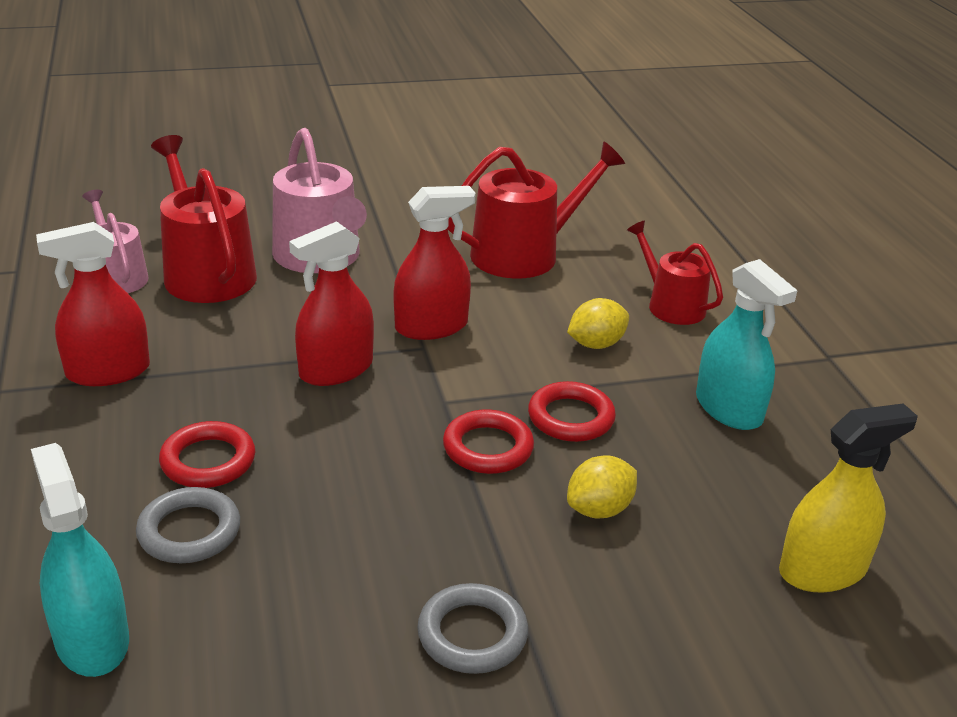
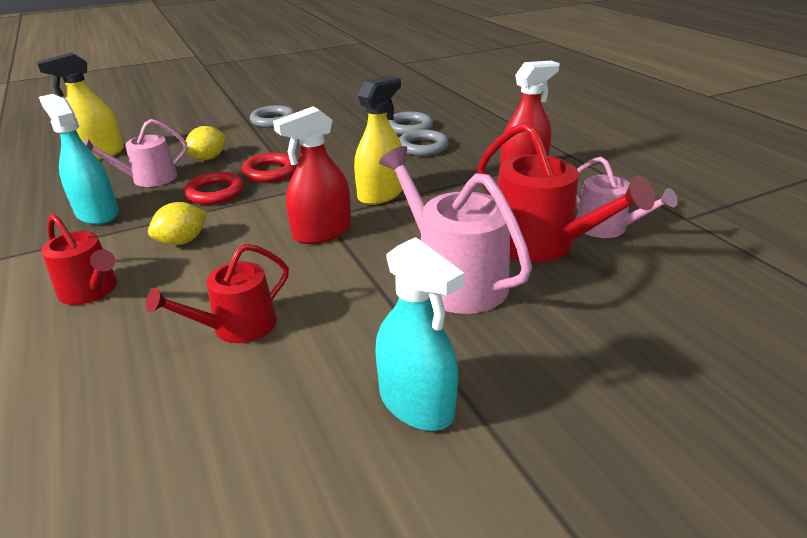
camera: 170 degrees right, 0 degrees up
(92, 640) = (419, 103): turquoise spray bottle -> turquoise spray bottle (416, 402)
(208, 461) = (423, 147): red ring -> grey ring
(336, 369) = (381, 194): red spray bottle -> yellow spray bottle
(524, 254) = (237, 326): red watering can -> red watering can, size x0.62
(687, 471) = (149, 179): none -> pink watering can

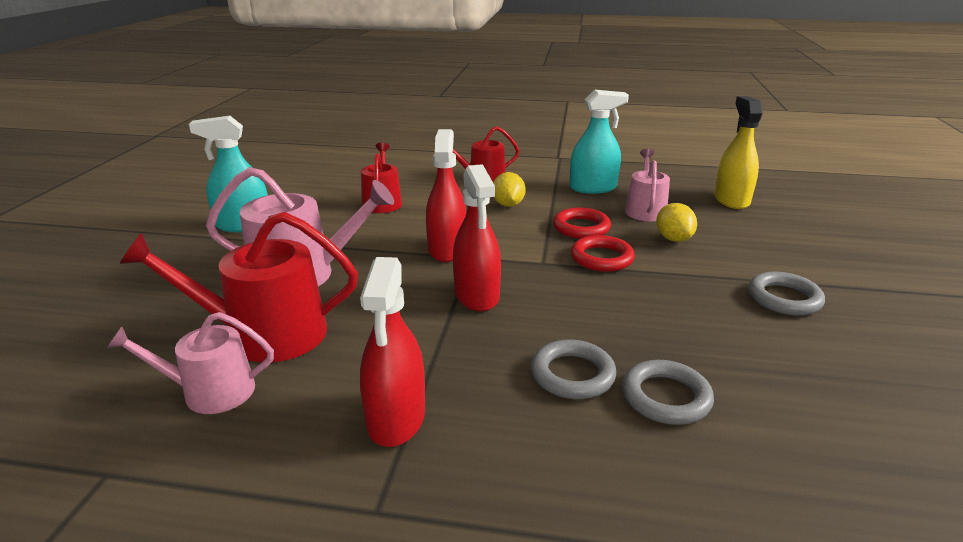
camera: 125 degrees right, 5 degrees down
(381, 194) = (476, 295): yellow spray bottle -> red spray bottle

